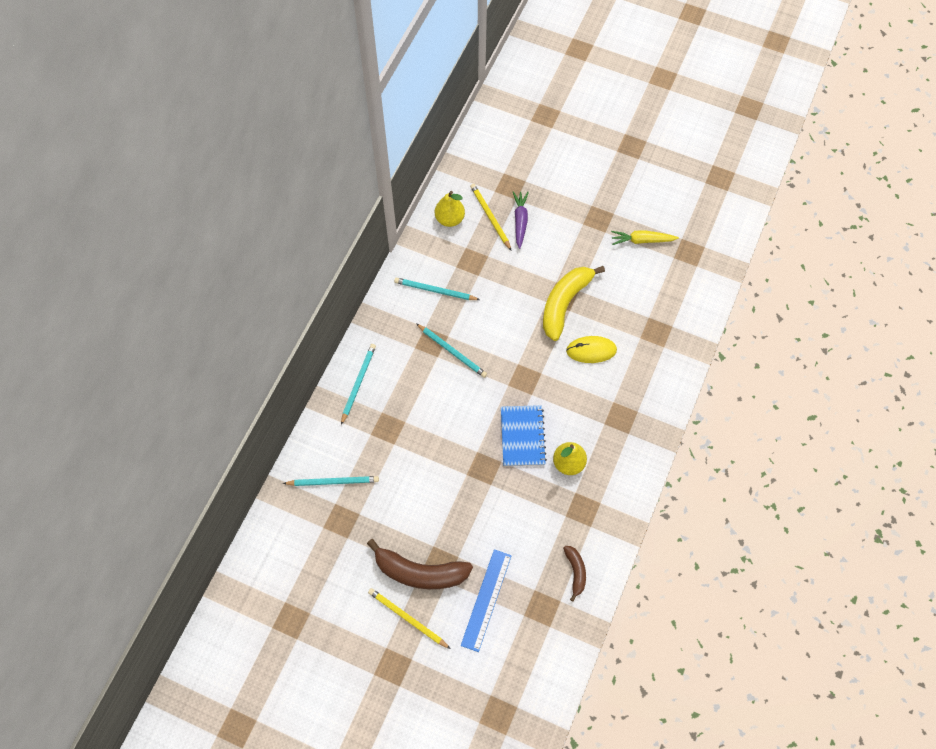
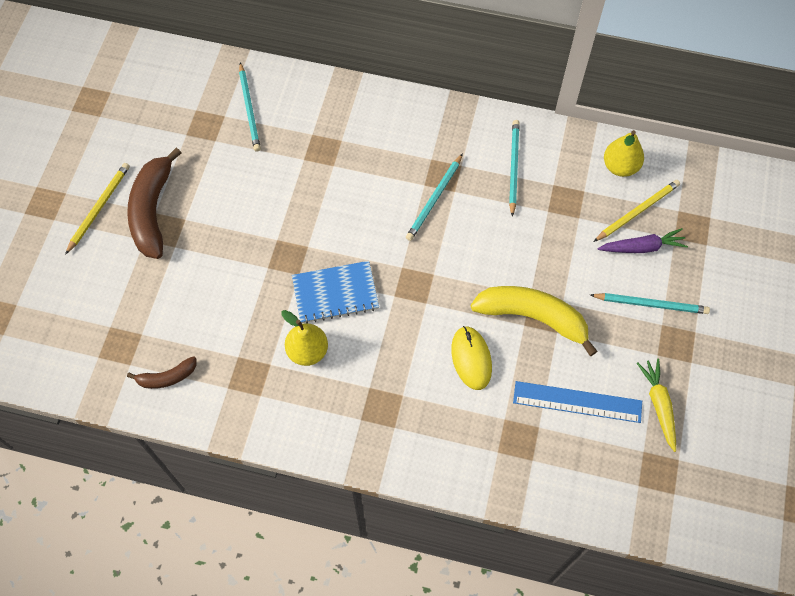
camera: 80 degrees right, 0 degrees up
(358, 383) = (373, 111): turquoise pencil -> turquoise pencil (651, 304)
(486, 600) = (125, 284): blue ruler -> blue ruler (577, 402)

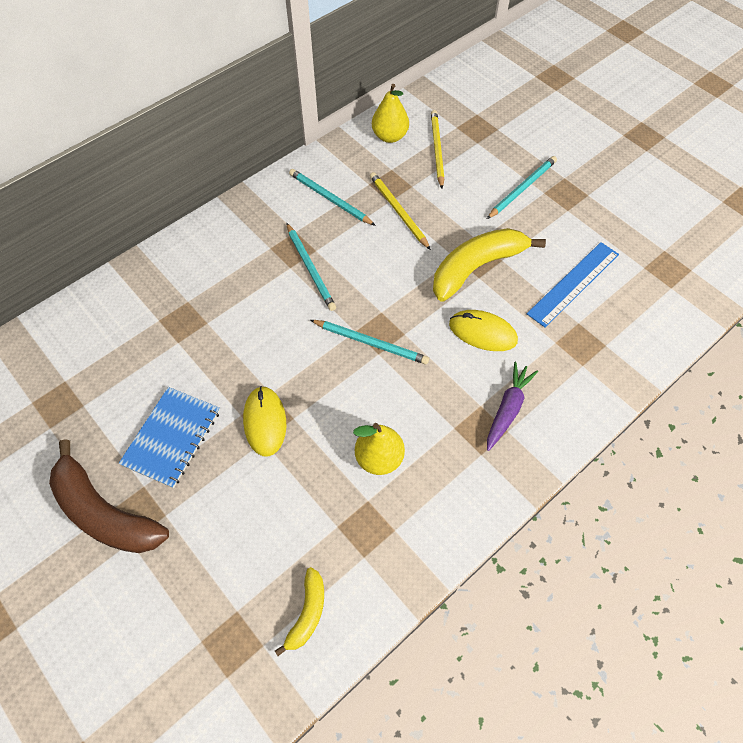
camera: 55 degrees left, 5 degrees down
(99, 208) = (49, 567): yellow pencil -> yellow pencil (398, 211)
(167, 377) = (307, 613): brown banana -> yellow banana
(249, 109) = (80, 355): turquoise pencil -> turquoise pencil (371, 343)
(282, 258) = (265, 422): none -> yellow mouse
(335, 293) = (338, 399): blue notebook -> blue notebook (172, 438)
(642, 247) = (470, 165): purple carrot -> purple carrot (508, 409)
(659, 405) = (611, 234): yellow carrot -> none

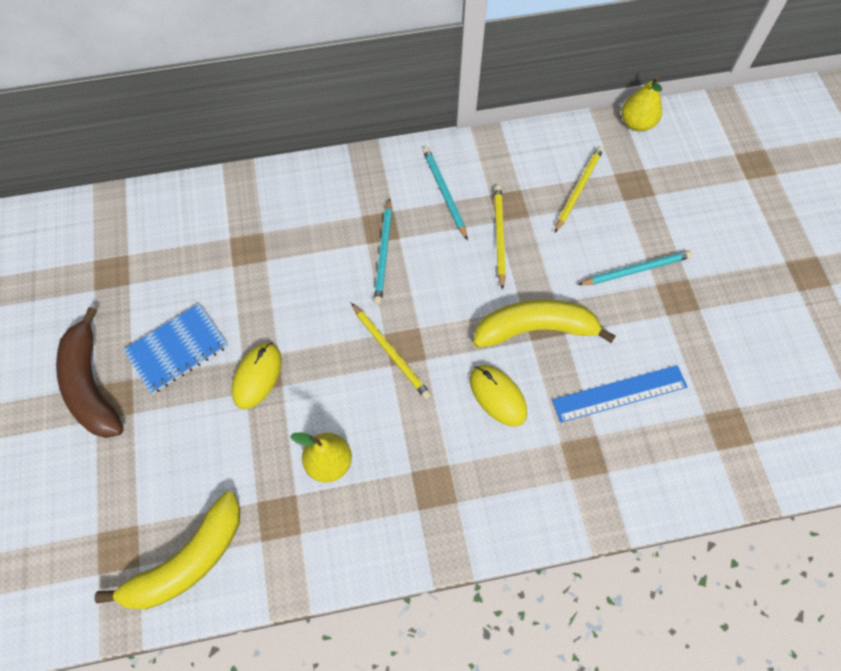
camera: 30 degrees right, 5 degrees up
(307, 613) = (188, 561): yellow banana -> yellow banana, size x1.92
(371, 343) = (391, 352): turquoise pencil -> yellow pencil
(390, 136) = (541, 154): yellow pear -> yellow pear (636, 123)
(508, 409) = (471, 482): purple carrot -> none

